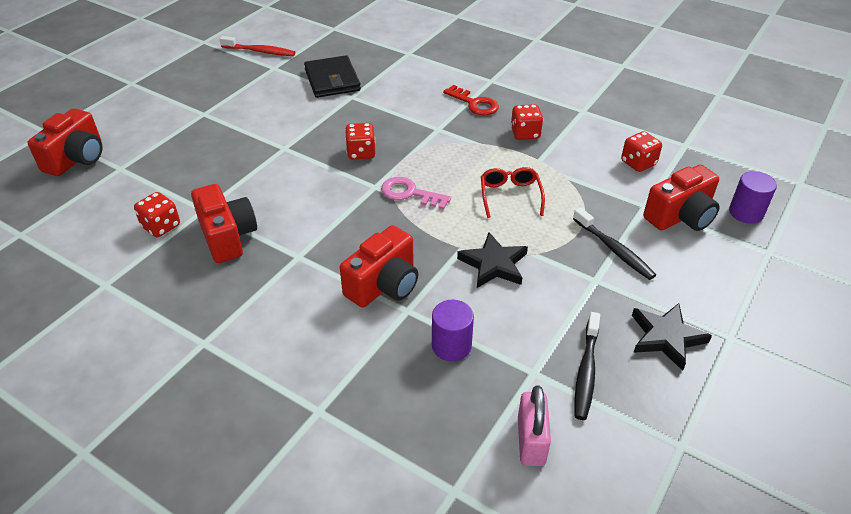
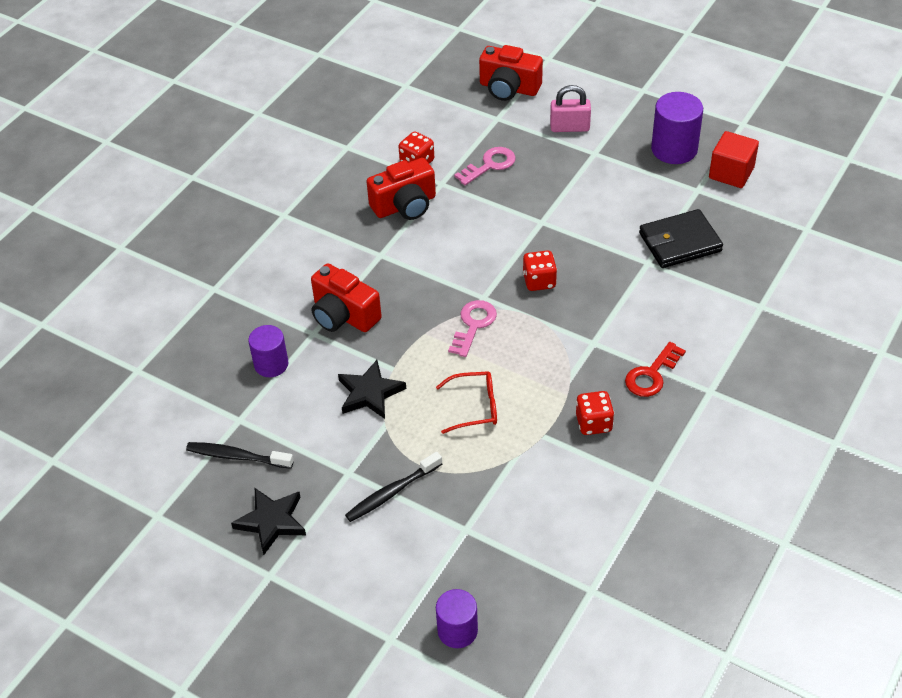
camera: 90 degrees right, 5 degrees up
(190, 175) = (490, 165): none -> pink key
(219, 74) = (674, 149): none -> purple cylinder
(260, 51) = (731, 173): red toothbrush -> red cube
(531, 441) = (172, 416): pink padlock -> pink padlock (569, 127)
(638, 163) = (545, 532): red dice -> none
(680, 216) = (447, 561): red camera -> none

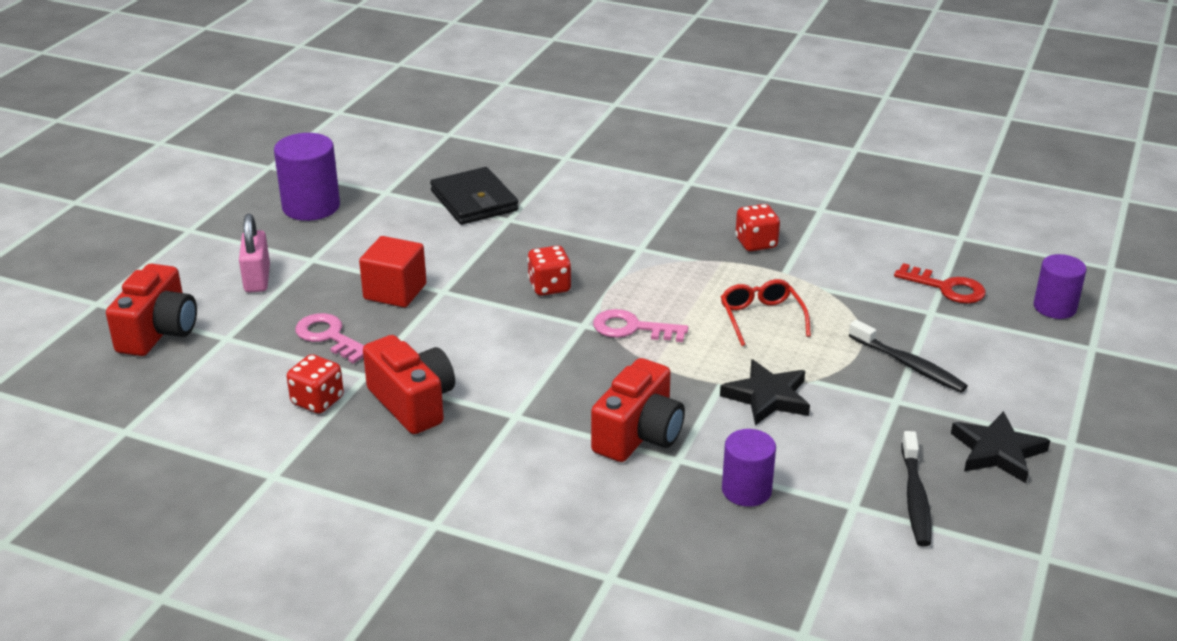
camera: 100 degrees left, 15 degrees down
(651, 374) = (677, 213): red key -> red key (946, 288)
(731, 173) = (357, 173): red cube -> red cube (395, 292)

